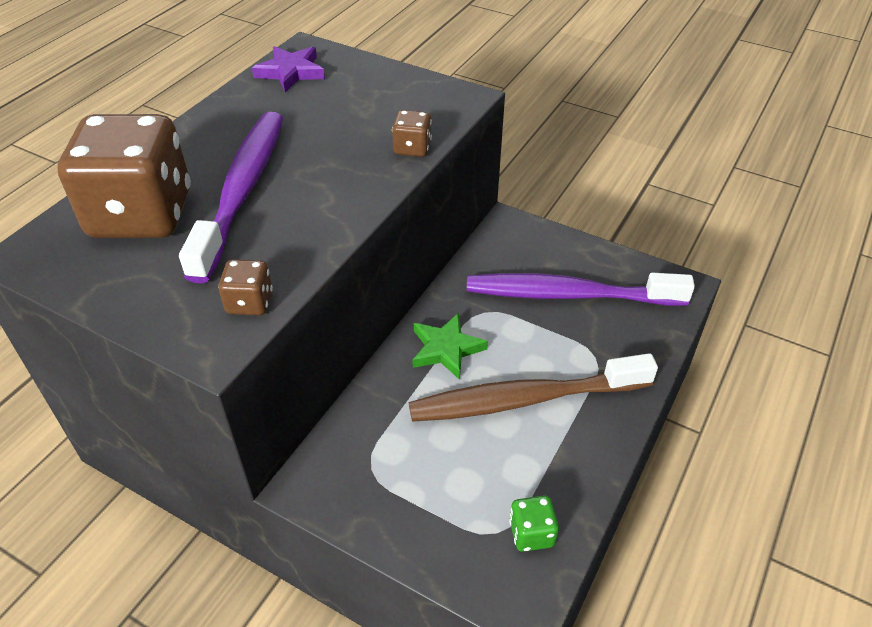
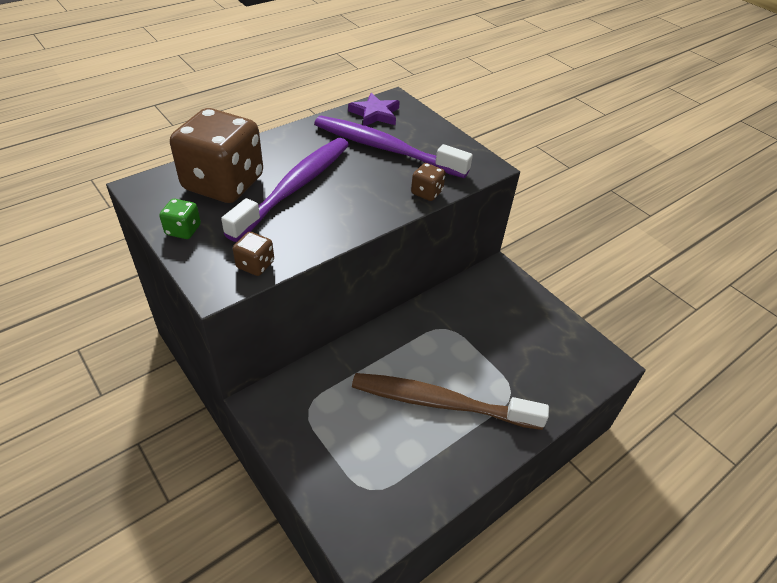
camera: 20 degrees right, 0 degrees up
(446, 349) = (404, 345): green star -> none
(531, 533) = (393, 501): green dice -> green dice (183, 230)
(569, 294) = (516, 338): purple toothbrush -> purple toothbrush (385, 148)

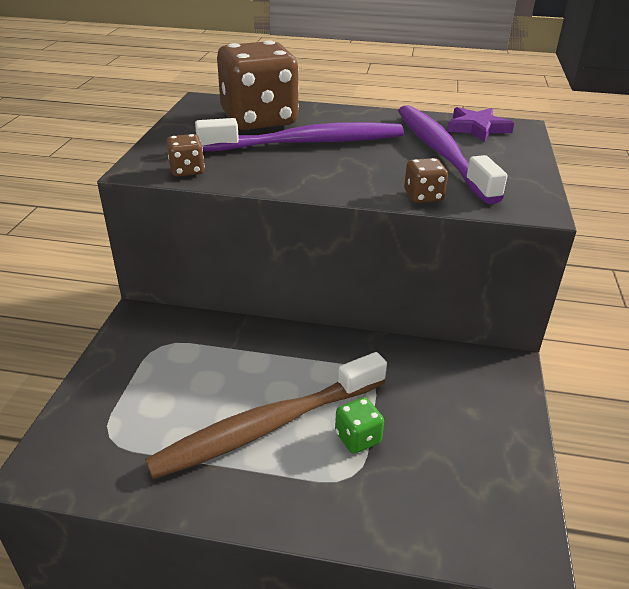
camera: 50 degrees right, 10 degrees down
(183, 230) = (182, 131): green dice -> green dice (358, 438)
(440, 402) = (267, 426): brown toothbrush -> brown toothbrush turned 90 degrees counterclockwise

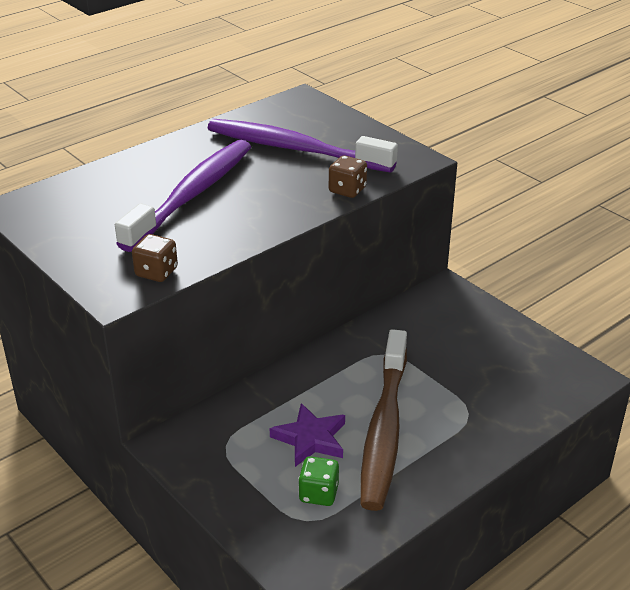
camera: 50 degrees left, 0 degrees up
(259, 120) = (108, 196): brown dice -> none
(358, 438) = (440, 392): green dice -> green dice (318, 493)
(477, 128) = (279, 114): purple star -> purple star (310, 439)

